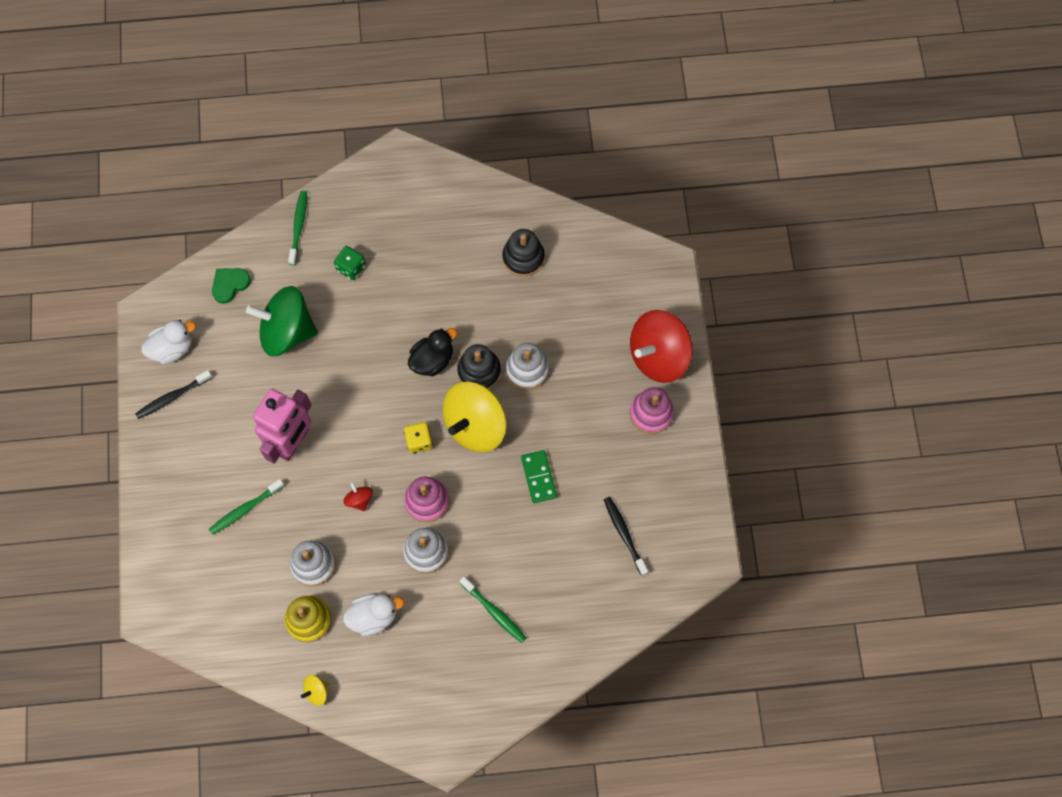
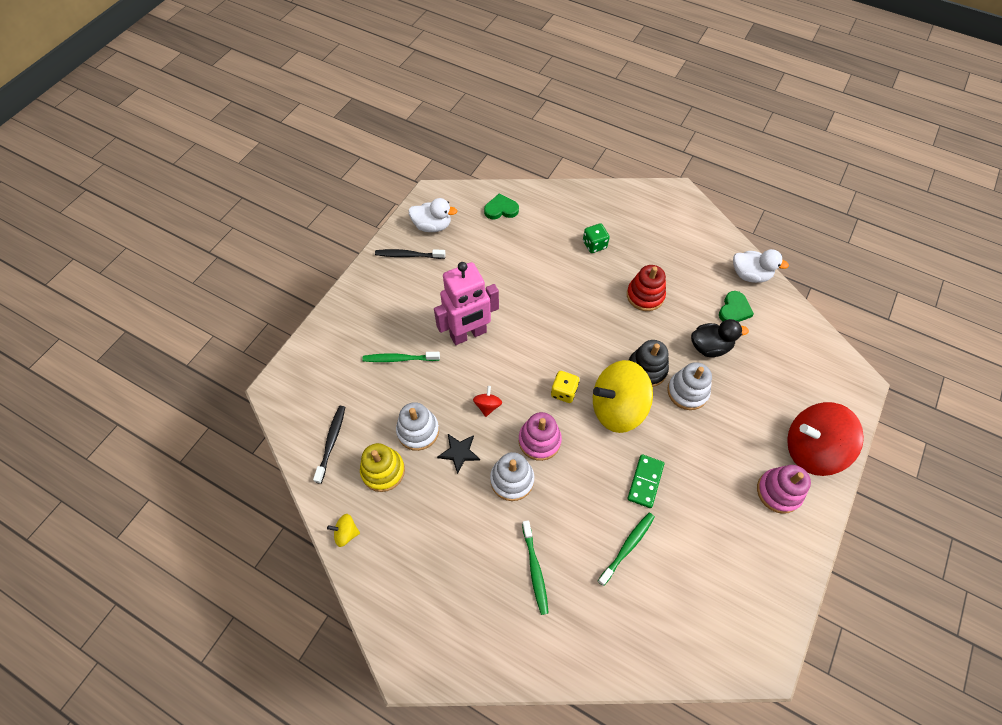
camera: 35 degrees right, 10 degrees down
(287, 331) = (518, 259): green spinning top -> none
(298, 227) = (575, 200): green toothbrush -> green toothbrush (627, 547)
(364, 558) = (459, 452): none -> black star
(373, 616) = (434, 503): white duck -> white duck (750, 275)
(432, 360) = (614, 340): black duck -> black duck (710, 347)
(433, 294) = (645, 295): none -> red stacking toy
(523, 257) = (734, 310): black stacking toy -> green heart
(624, 534) = (694, 581): black toothbrush -> black toothbrush (331, 442)

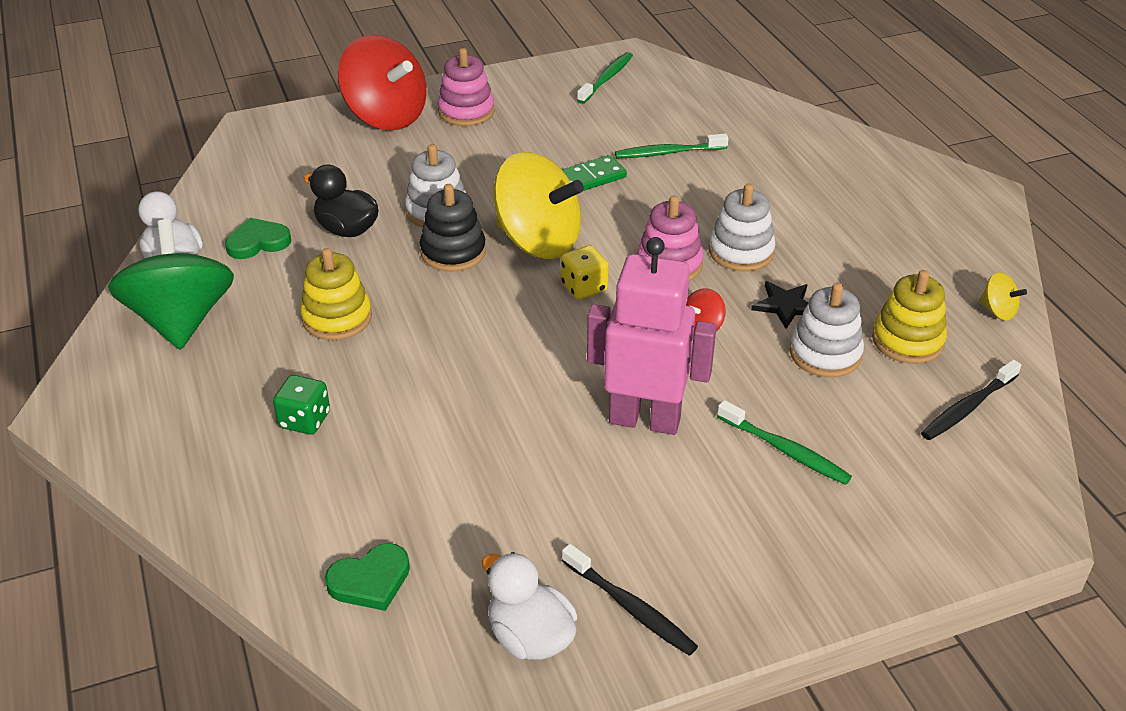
camera: 140 degrees left, 20 degrees down
(501, 209) = (370, 581): green heart -> green heart turned 60 degrees counterclockwise
(535, 570) = (785, 184): green toothbrush -> green toothbrush (606, 78)
(645, 295) = (337, 318): red stacking toy -> yellow stacking toy
(700, 251) = (181, 320): none -> green spinning top

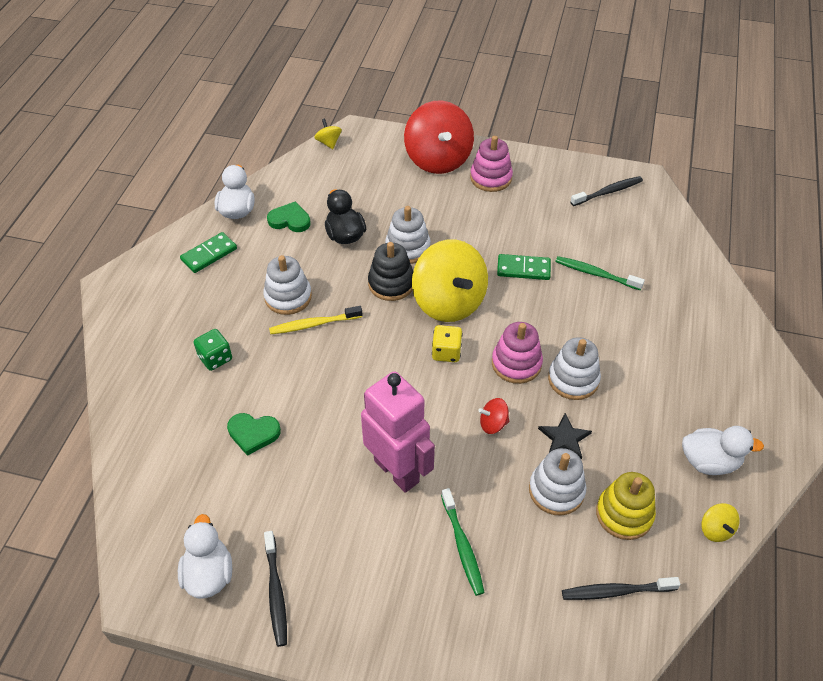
camera: 35 degrees right, 10 degrees up
(181, 320) = (209, 254): green spinning top -> green domino
(229, 148) = (328, 143): none -> yellow spinning top
(337, 318) = (288, 297): yellow stacking toy -> white stacking toy
(370, 581) = (162, 484): green heart -> green heart (253, 433)
(399, 330) = (314, 324): none -> yellow toothbrush
(606, 78) = (608, 192): green toothbrush -> black toothbrush
(935, 260) = (709, 462): none -> white duck

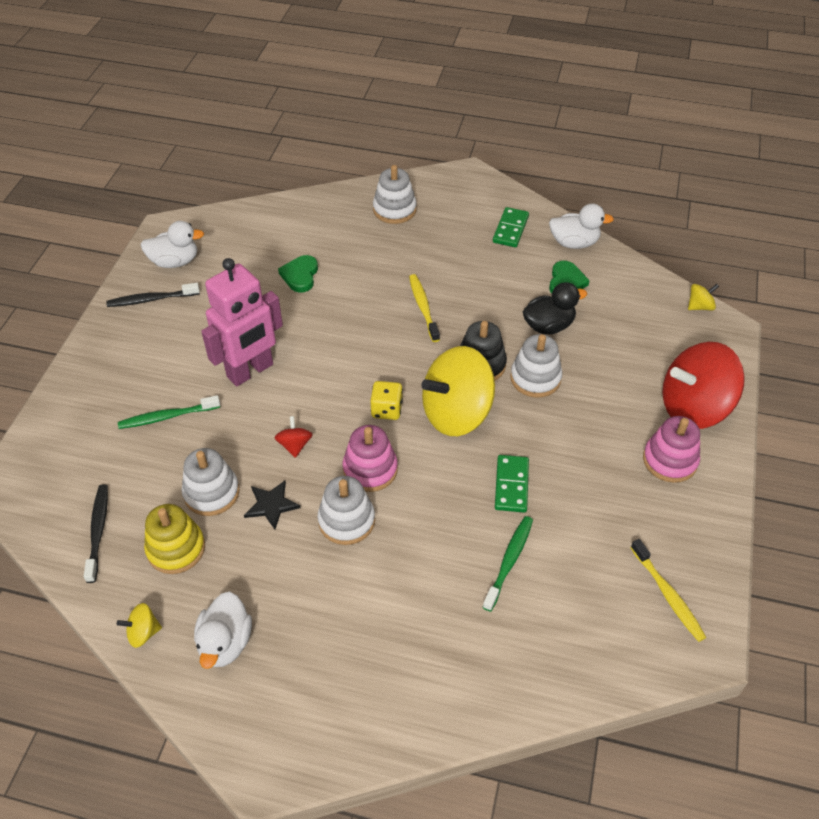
camera: 90 degrees right, 0 degrees up
(209, 254) = (510, 229): green domino -> green domino turned 60 degrees clockwise
(215, 358) = (383, 245): green dice -> none
(288, 297) = (458, 287): white stacking toy -> white stacking toy (394, 209)
(608, 192) = (668, 595): black toothbrush -> yellow toothbrush

